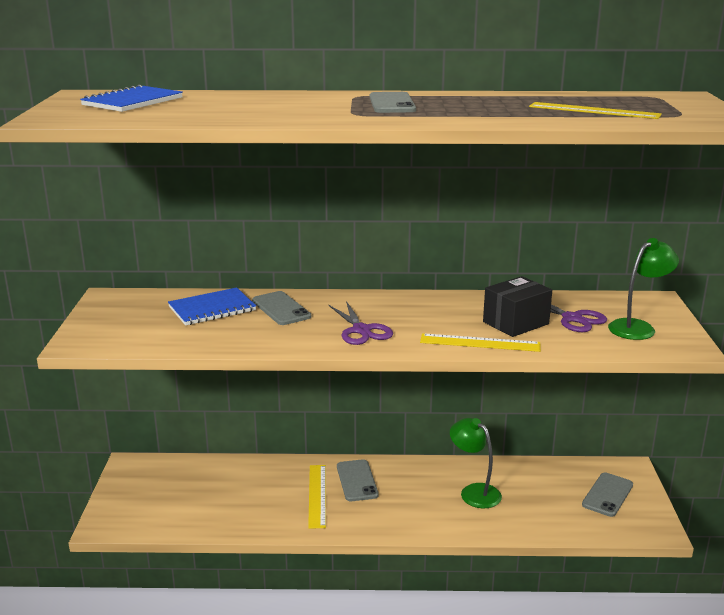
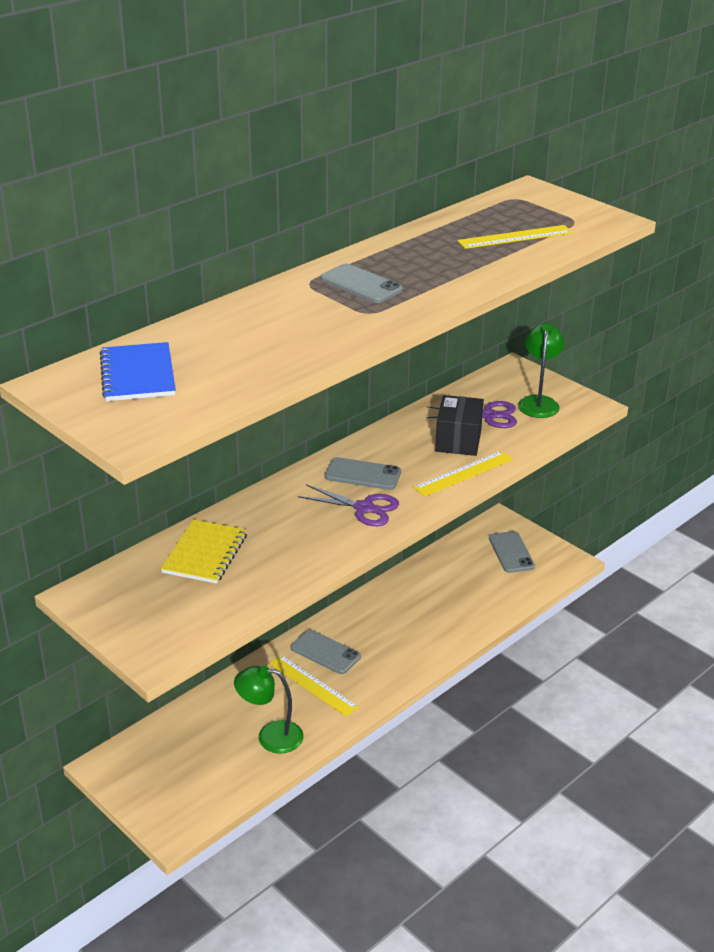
camera: 45 degrees left, 10 degrees up
(212, 309) = (205, 554): blue notebook -> yellow notebook
(281, 309) = (264, 521): grey phone -> grey phone (362, 474)
(474, 492) = (422, 606): green lamp -> green lamp (270, 736)

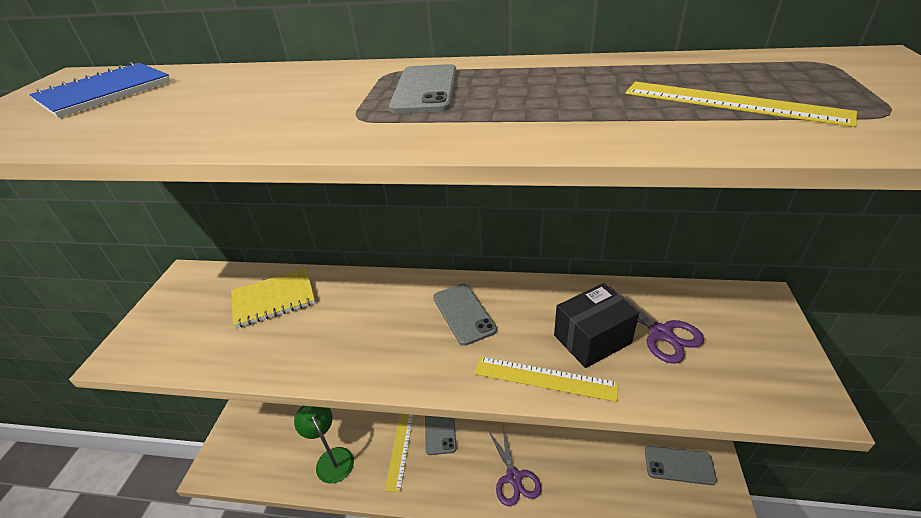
camera: 55 degrees right, 5 degrees up
(364, 508) = (414, 345): purple scissors -> purple scissors (514, 477)
(511, 552) = (679, 465): grey phone -> grey phone turned 60 degrees clockwise
(538, 402) = (743, 355): green lamp -> none

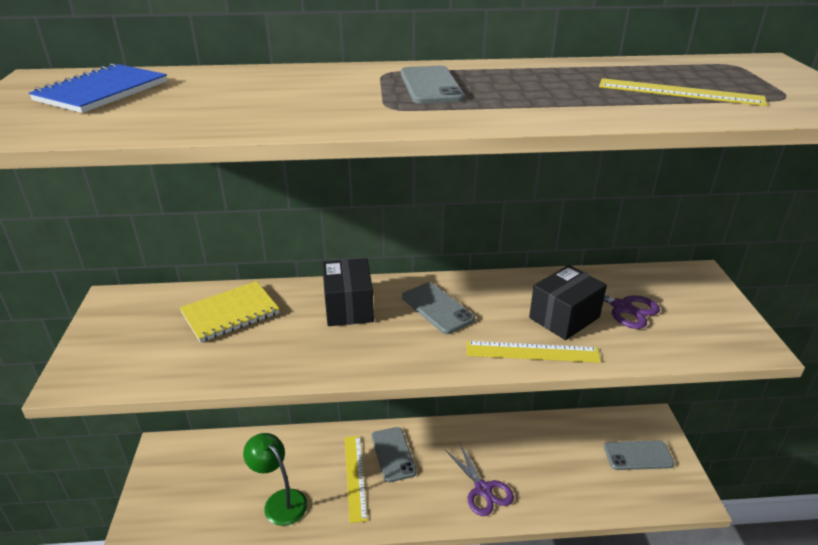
camera: 15 degrees left, 5 degrees down
(379, 304) = (348, 307): none -> black box

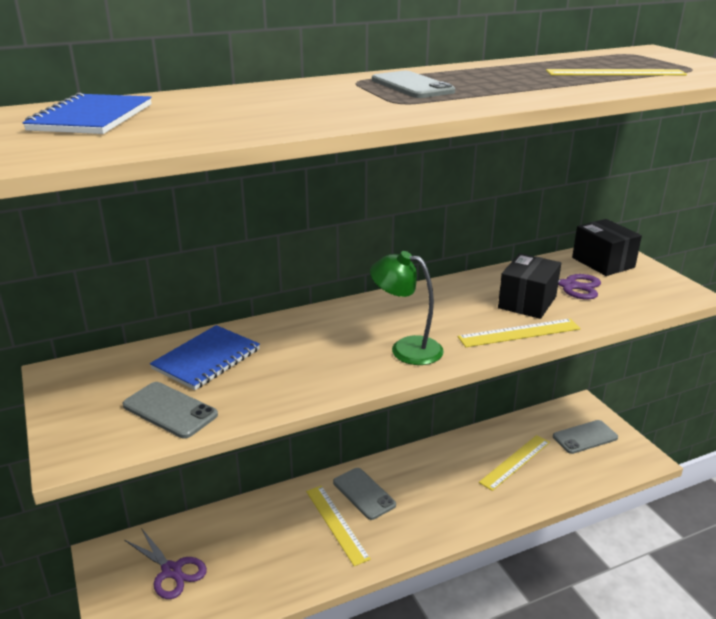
camera: 20 degrees left, 5 degrees down
(230, 313) = (206, 359): yellow notebook -> blue notebook
(280, 501) = (270, 567): green lamp -> green lamp (406, 348)
(348, 307) = (326, 331): black box -> black box (603, 262)
(437, 308) = (411, 316): grey phone -> grey phone (170, 410)
(483, 489) = (466, 501): purple scissors -> purple scissors (171, 571)
(551, 462) = (515, 462): none -> yellow ruler

